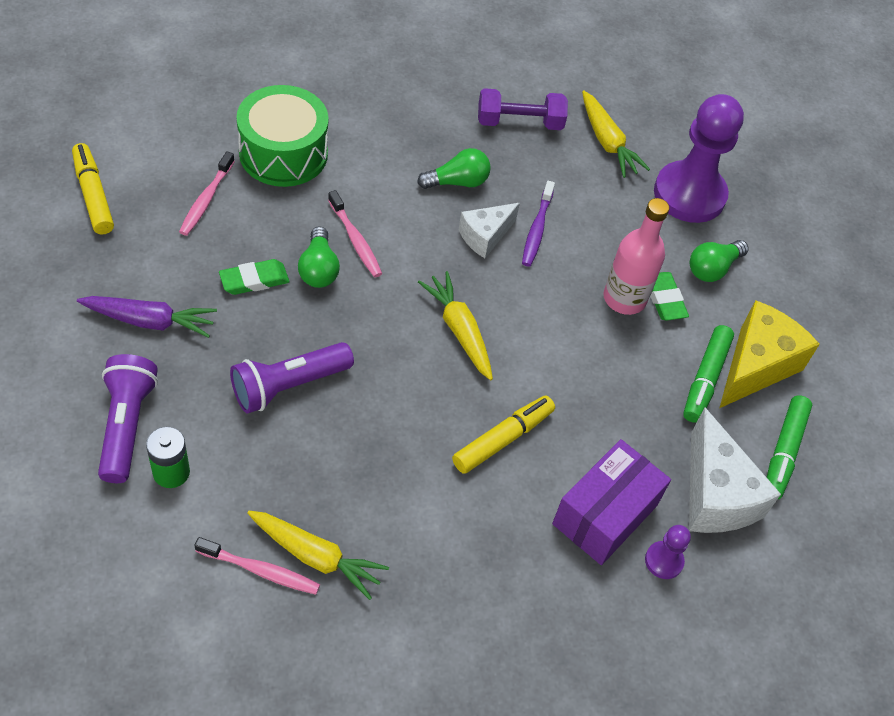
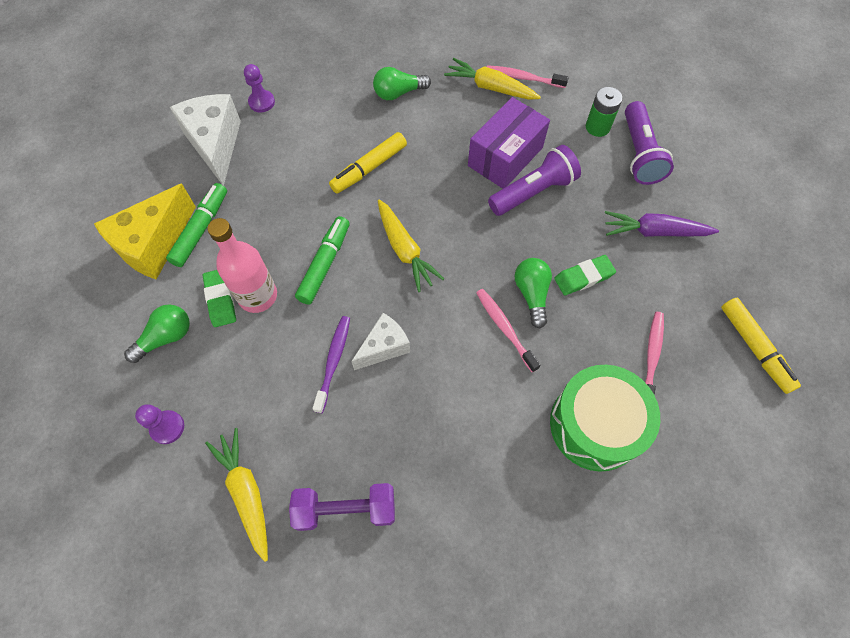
camera: 175 degrees left, 10 degrees up
(457, 182) = (413, 411): green light bulb -> green light bulb (398, 93)
(605, 514) = (298, 126): purple box -> purple box (505, 156)
(689, 194) = (167, 427): purple pawn -> purple pawn, size x0.43
(783, 452) = (153, 178): green marker -> green marker (325, 264)

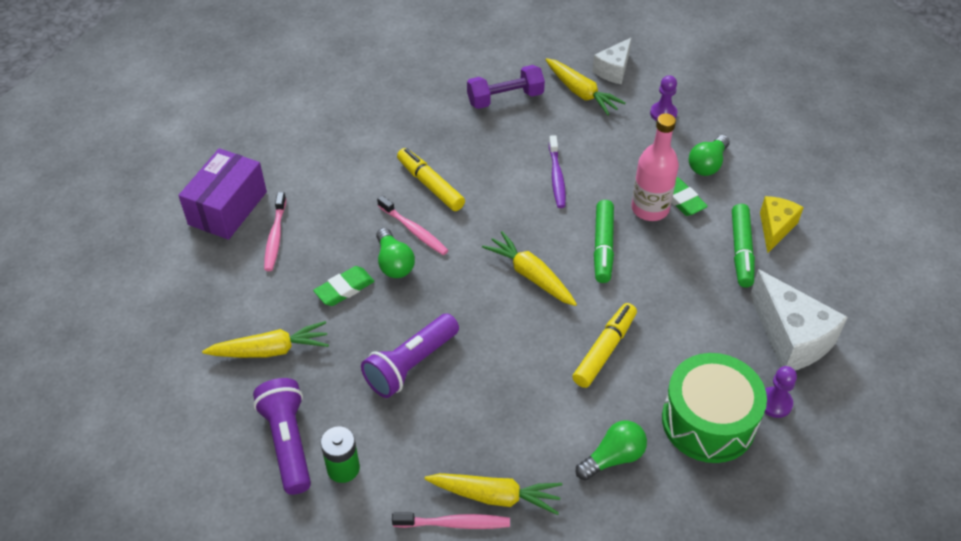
camera: 165 degrees right, 15 degrees down
(154, 244) = (775, 228): yellow cheese -> yellow cheese, size x0.61
(384, 347) = (518, 195): white cheese -> white cheese (613, 70)
(505, 156) = (452, 400): purple box -> purple box (228, 208)
(595, 425) = (324, 180): green drum -> green drum (708, 421)
(654, 232) = (270, 350): purple carrot -> yellow carrot
(754, 348) = (177, 262): yellow marker -> yellow marker (430, 185)

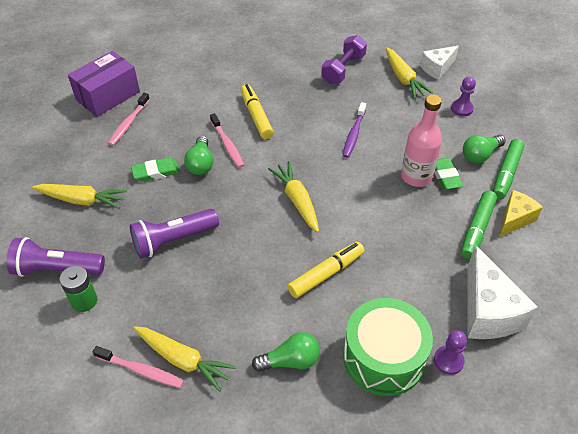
camera: 20 degrees right, 0 degrees up
(288, 442) = (57, 269): purple flashlight -> purple flashlight turned 90 degrees counterclockwise
(505, 98) = (343, 69): purple dumbbell -> purple dumbbell turned 60 degrees counterclockwise
(603, 247) = (364, 195): green marker -> green marker (506, 174)

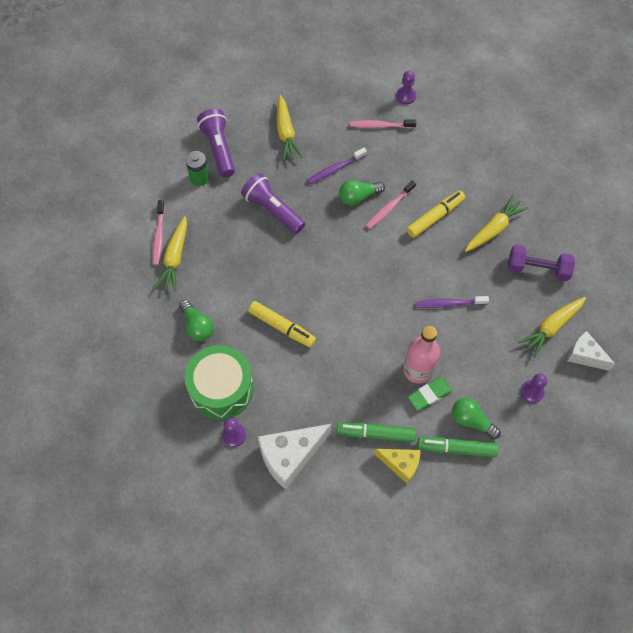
camera: 70 degrees right, 15 degrees up
(108, 96) = (406, 96): purple box -> purple pawn
(156, 172) = (335, 169): green eraser -> purple toothbrush
(297, 201) = (348, 282): yellow carrot -> yellow carrot (494, 229)

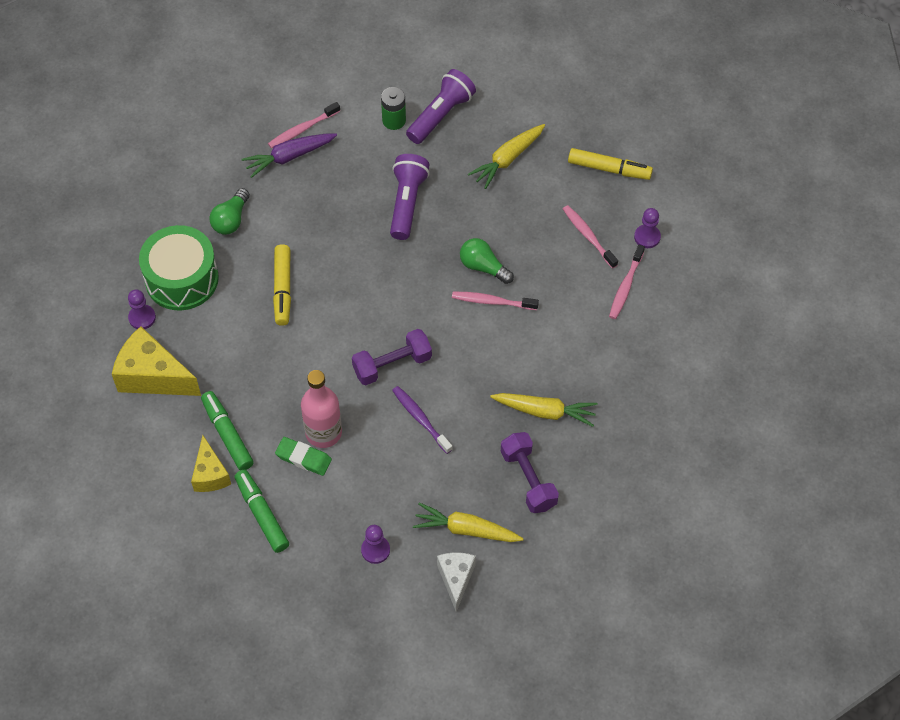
camera: 55 degrees right, 5 degrees down
(175, 258) = (289, 157): yellow carrot -> purple carrot
(290, 457) = (153, 376): white cheese -> yellow cheese
(335, 169) = (500, 227): purple toothbrush -> none
(394, 295) = (392, 365): none -> purple dumbbell
(433, 129) = (626, 286): none -> pink toothbrush
(435, 217) = (515, 349): yellow marker -> yellow marker (609, 169)
(471, 421) = (302, 511): green light bulb -> none

